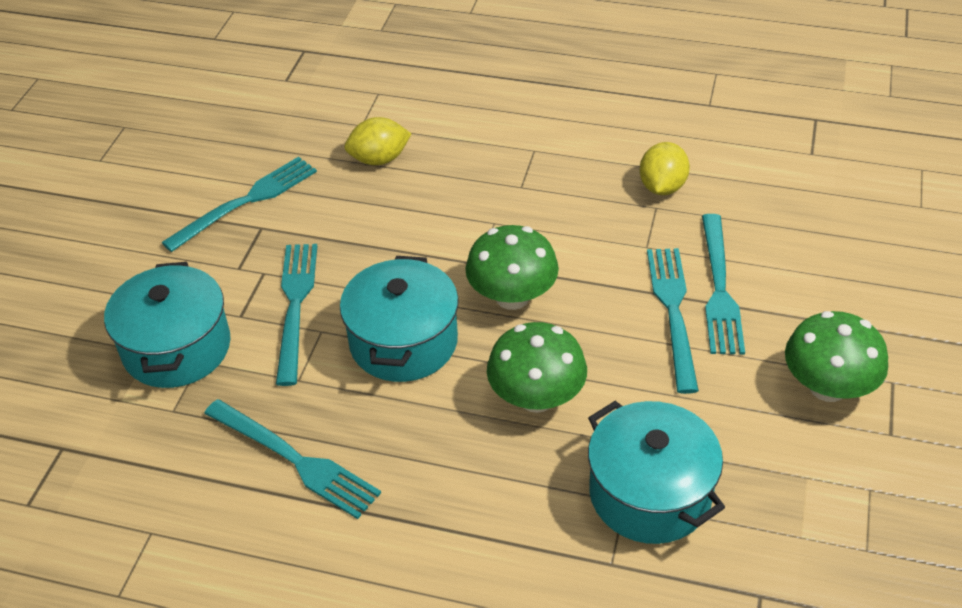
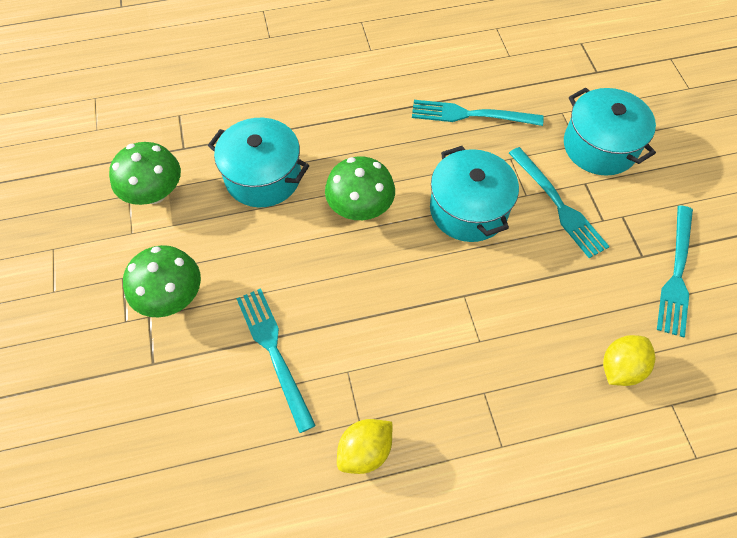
camera: 150 degrees right, 15 degrees up
(512, 296) = (421, 276): green mushroom -> green mushroom (154, 193)
(662, 187) = (365, 451): yellow lemon -> yellow lemon turned 60 degrees clockwise
(673, 311) = (301, 314): turquoise fork -> none

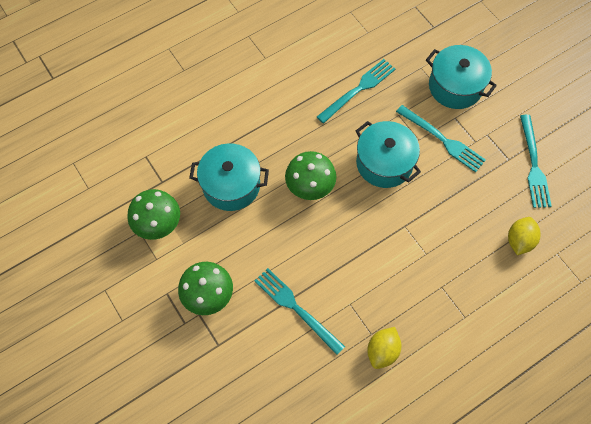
camera: 20 degrees left, 5 degrees up
(470, 115) = (358, 89): turquoise fork -> turquoise fork turned 150 degrees clockwise

